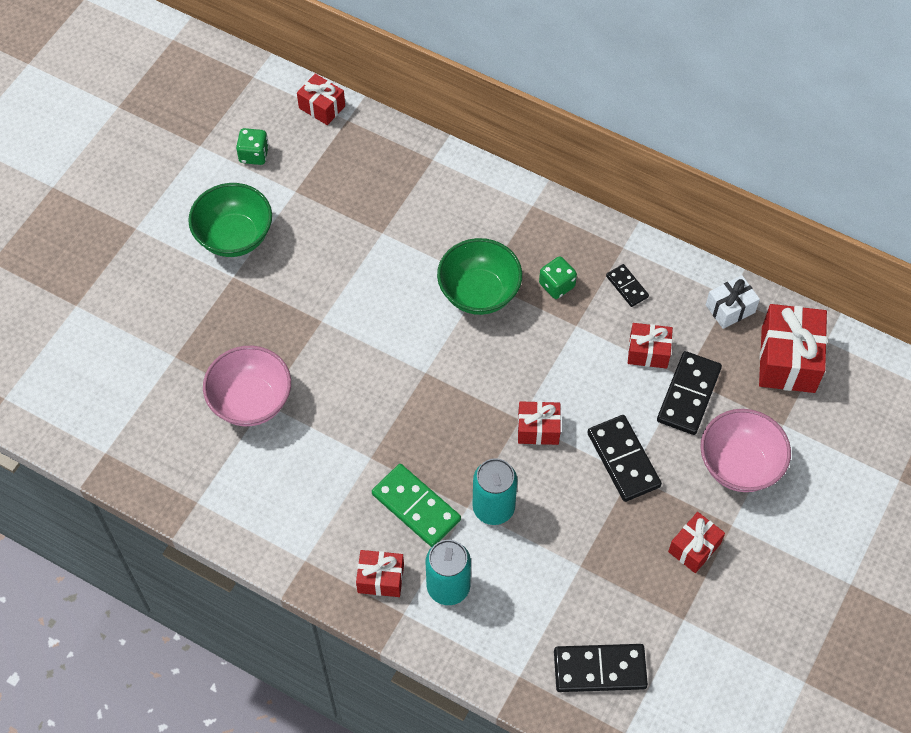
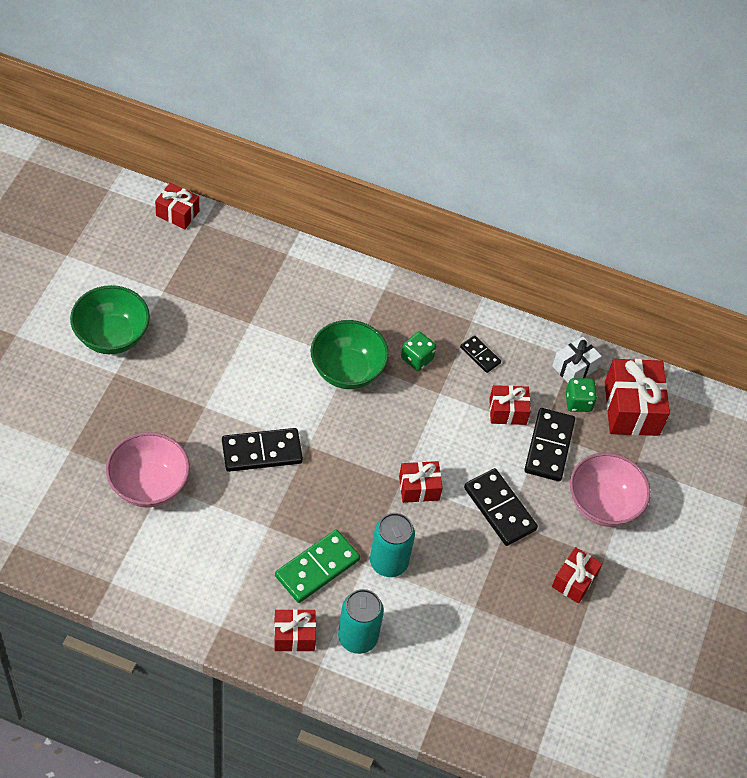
camera: 15 degrees left, 5 degrees down
(254, 155) = (119, 260): green dice -> green dice (578, 402)
(416, 507) = (317, 568): green domino -> green domino turned 75 degrees counterclockwise
(599, 669) = (506, 697): black domino -> black domino (262, 452)

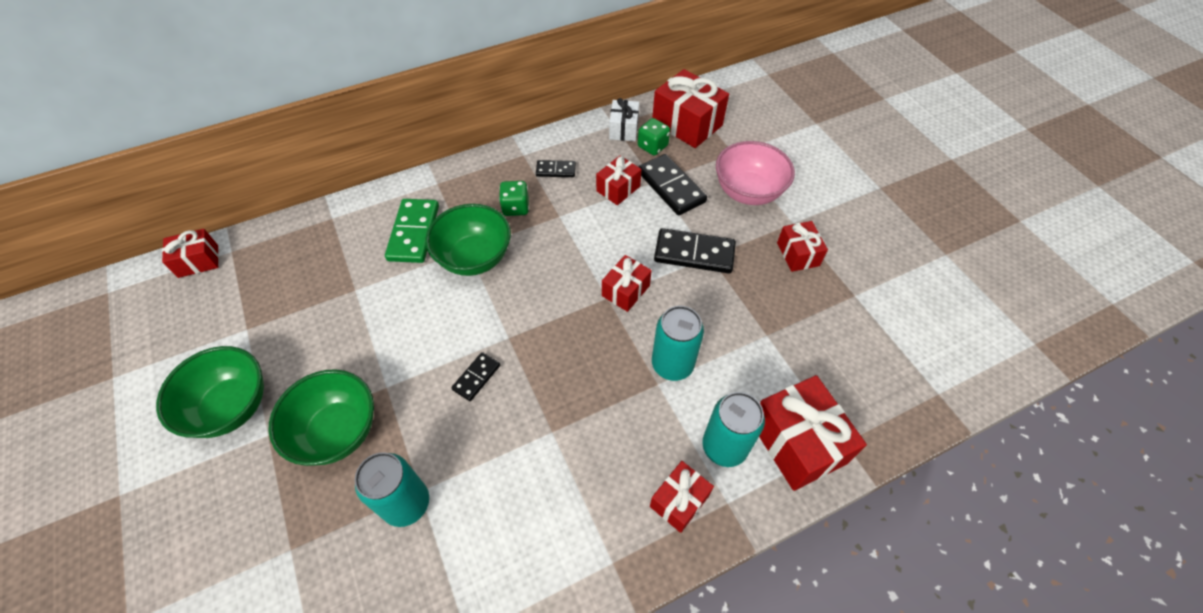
camera: 40 degrees left, 0 degrees up
(149, 485) = (406, 503): pink bowl -> turquoise can
(153, 407) = (337, 431): none -> green bowl
(262, 452) = (476, 377): black domino -> black domino, size x0.55
(317, 568) = (628, 424): green domino -> green domino (414, 233)
(404, 680) = (797, 442): none -> red gift

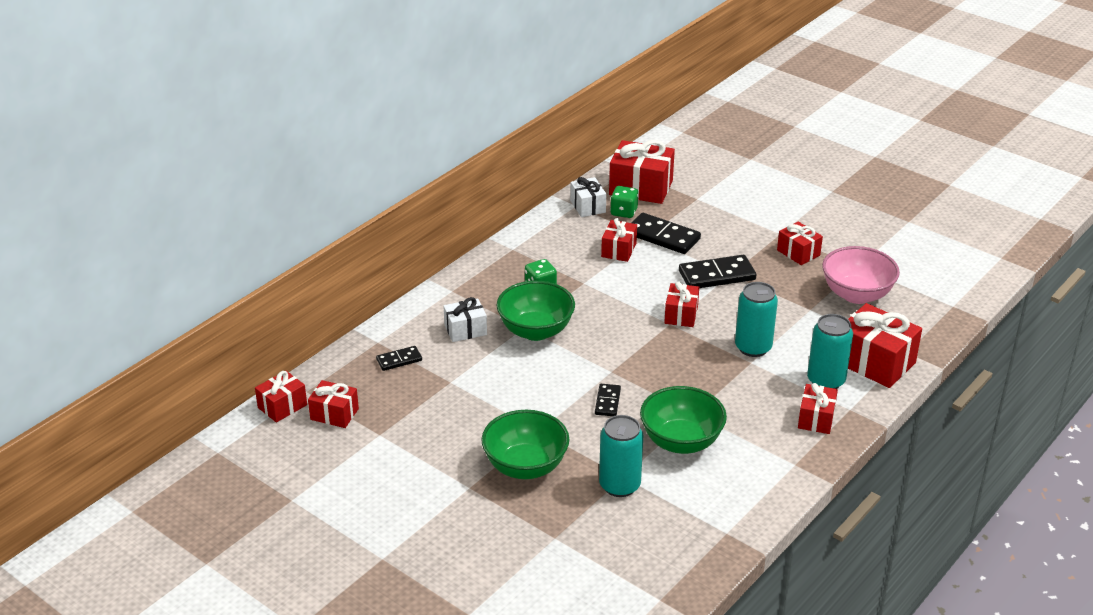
camera: 25 degrees left, 20 degrees down
(230, 288) = (334, 414): none -> red gift
(231, 407) = (420, 482): green bowl -> green bowl (681, 442)
(414, 233) = (465, 330): green domino -> white gift
(556, 170) = (552, 252): black domino -> black domino (399, 360)
(748, 192) = (729, 222): pink bowl -> pink bowl (856, 294)

